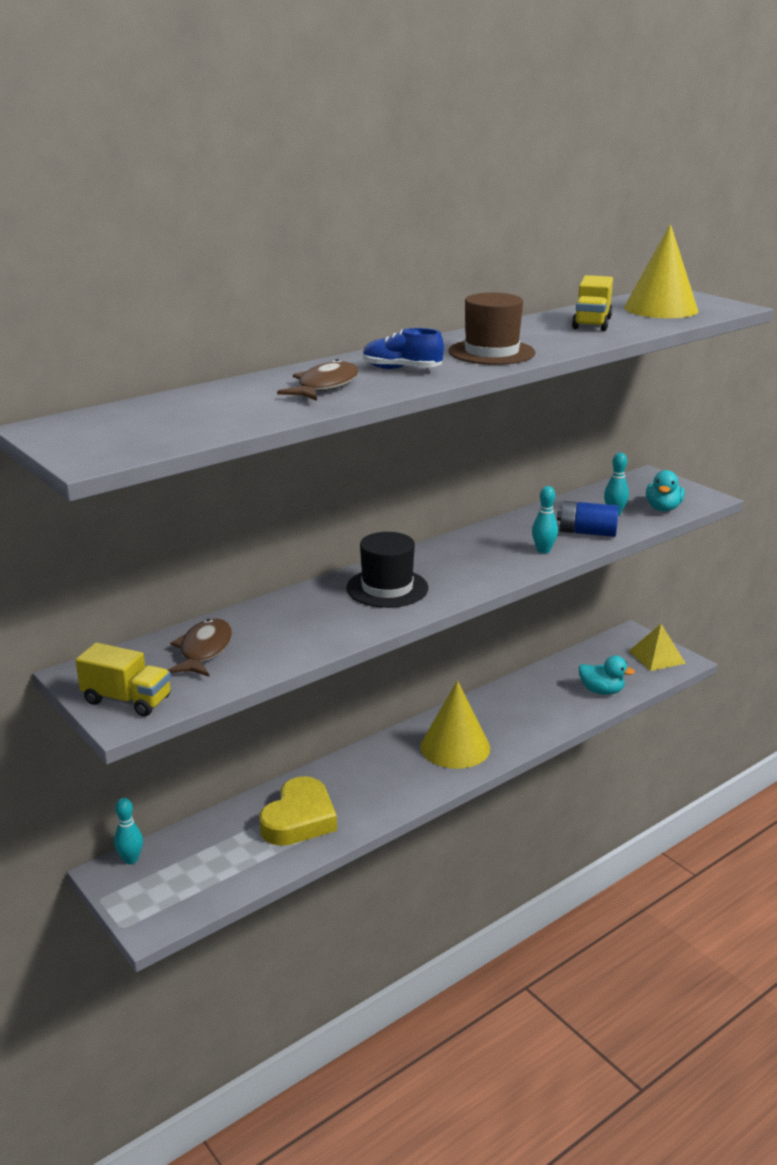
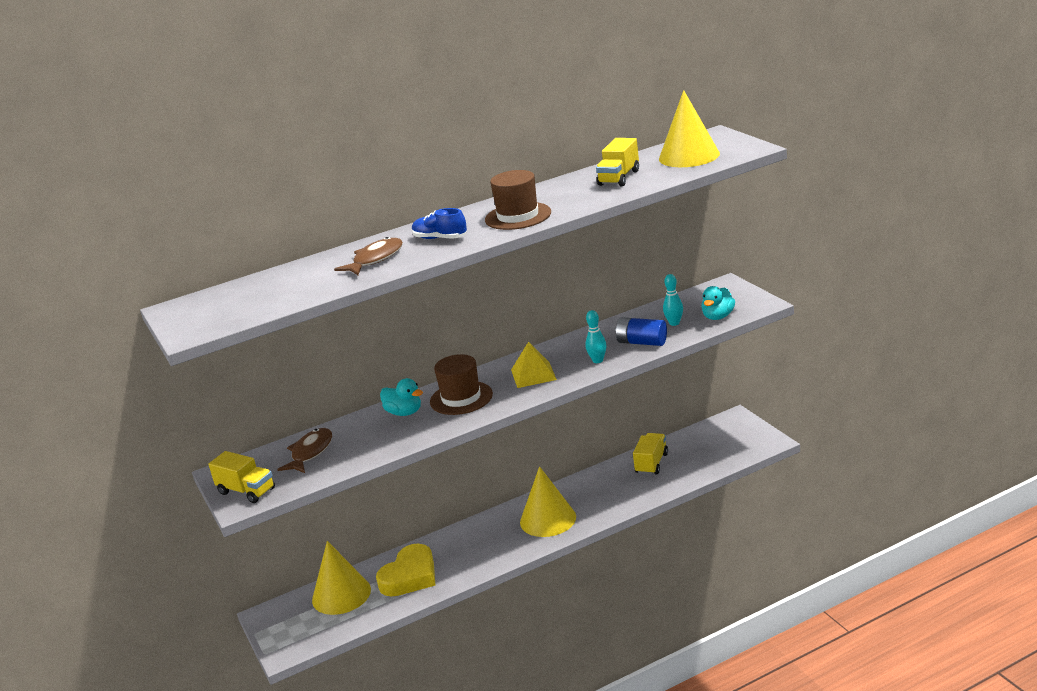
camera: 15 degrees right, 0 degrees up
(131, 859) = (282, 605): turquoise bowling pin -> none
(211, 844) = (341, 594): none -> yellow cone
(387, 588) = (461, 398): black hat -> brown hat
(556, 683) = (651, 463): none -> yellow truck
(601, 691) = (687, 470): turquoise duck -> turquoise duck (404, 413)
(656, 657) = (748, 438): yellow pyramid -> yellow pyramid (533, 374)

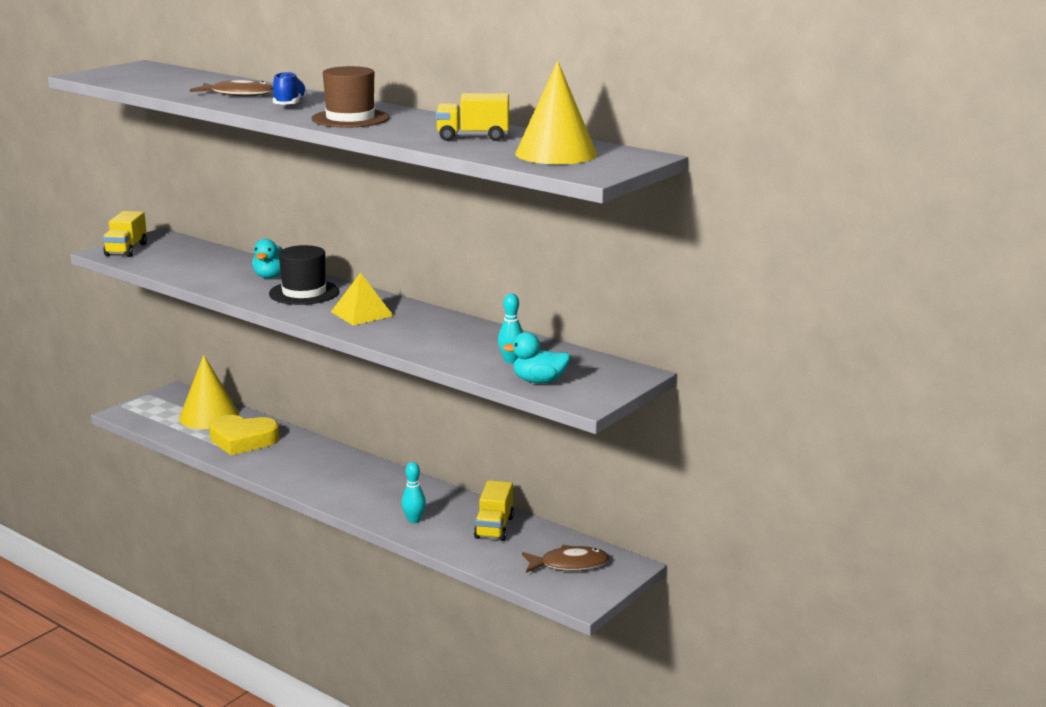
camera: 60 degrees right, 5 degrees down
(310, 452) = (193, 257): brown fish -> brown fish (569, 564)
(461, 398) = (304, 293): brown hat -> black hat
(548, 519) = (359, 488): yellow cone -> none
(597, 360) = (402, 337): turquoise bowling pin -> turquoise bowling pin (414, 520)
(642, 342) = (454, 351): blue battery -> none
(651, 463) = (494, 527): yellow truck -> yellow truck turned 105 degrees clockwise

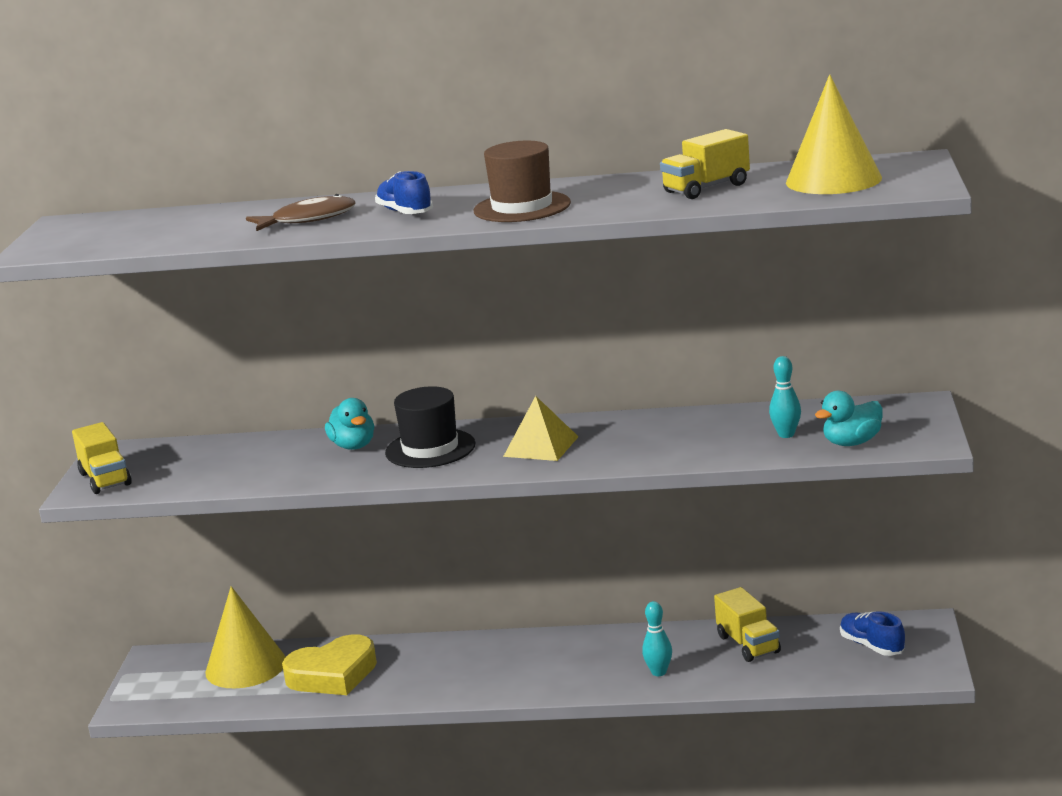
camera: 30 degrees left, 0 degrees up
(569, 564) = (872, 646): brown fish -> blue shoe

